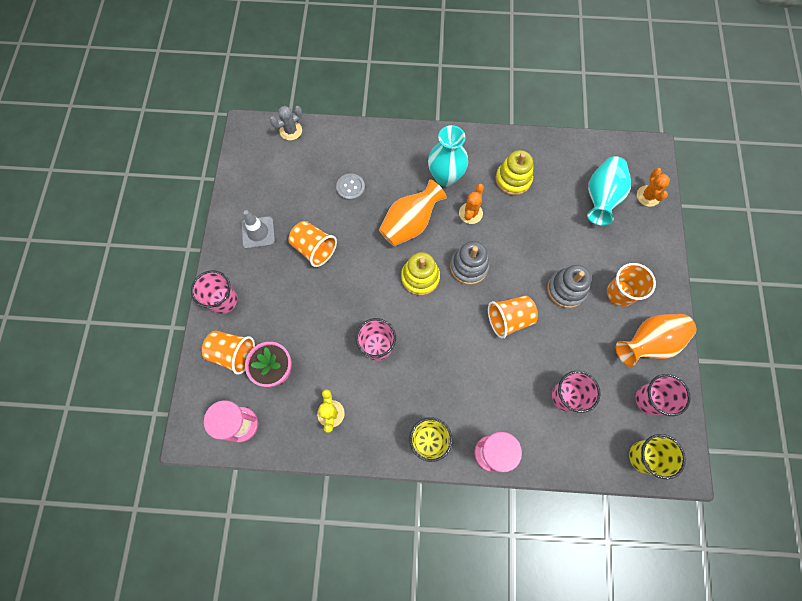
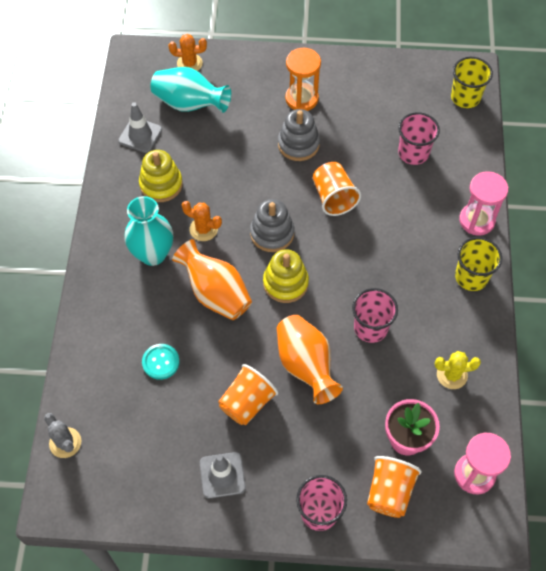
camera: 90 degrees left, 10 degrees down
(350, 187) = (160, 362): grey button -> turquoise button
(562, 161) = (140, 135): none -> grey traffic cone
(620, 293) = (301, 98): orange cup -> orange hourglass
(648, 343) = (354, 81): orange vase -> orange vase (305, 365)
(650, 400) = (410, 87): pink cup -> none

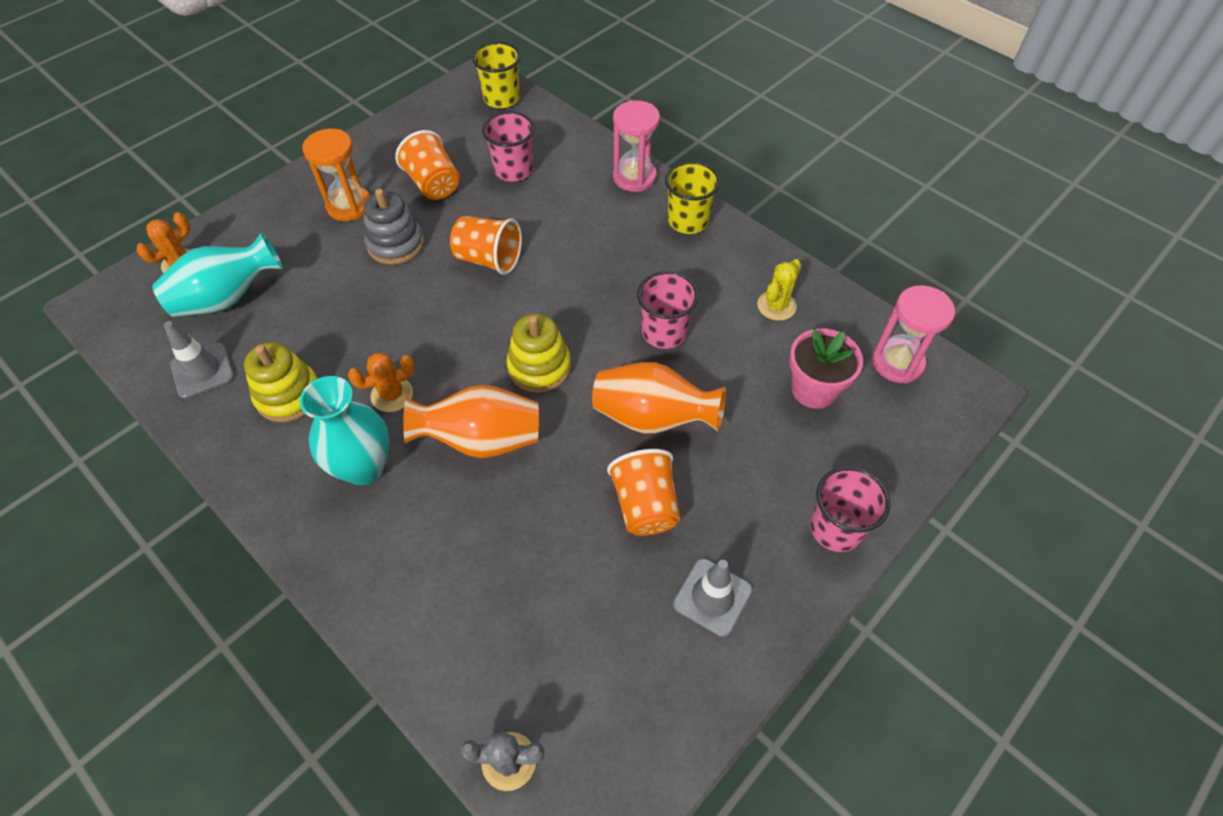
camera: 50 degrees left, 5 degrees down
(160, 362) = (509, 560): turquoise button -> none
(272, 233) = (469, 337): grey stacking toy -> none
(389, 492) = (862, 446): orange cup -> orange cup (434, 184)

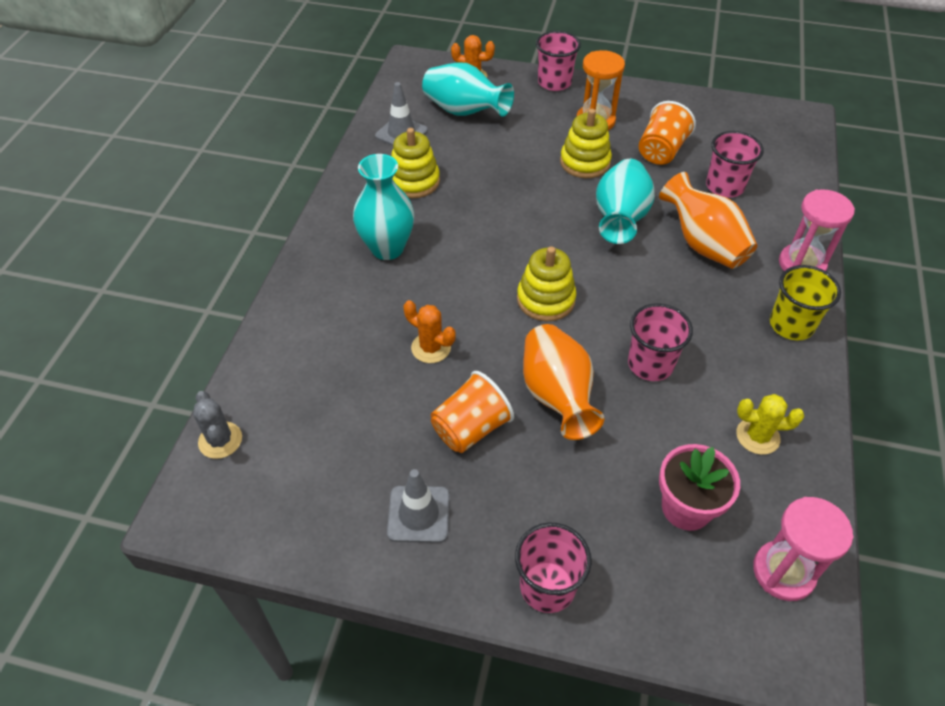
camera: 60 degrees right, 5 degrees down
(263, 205) = (554, 82): none -> pink cup
(392, 395) = (454, 231): orange cactus -> orange cactus (431, 348)
(396, 244) = (585, 162): grey stacking toy -> yellow stacking toy
(481, 440) = (455, 299): orange vase -> orange vase (703, 244)
(489, 259) = (620, 219): orange cup -> turquoise vase
(501, 98) = (793, 141): yellow cup -> none

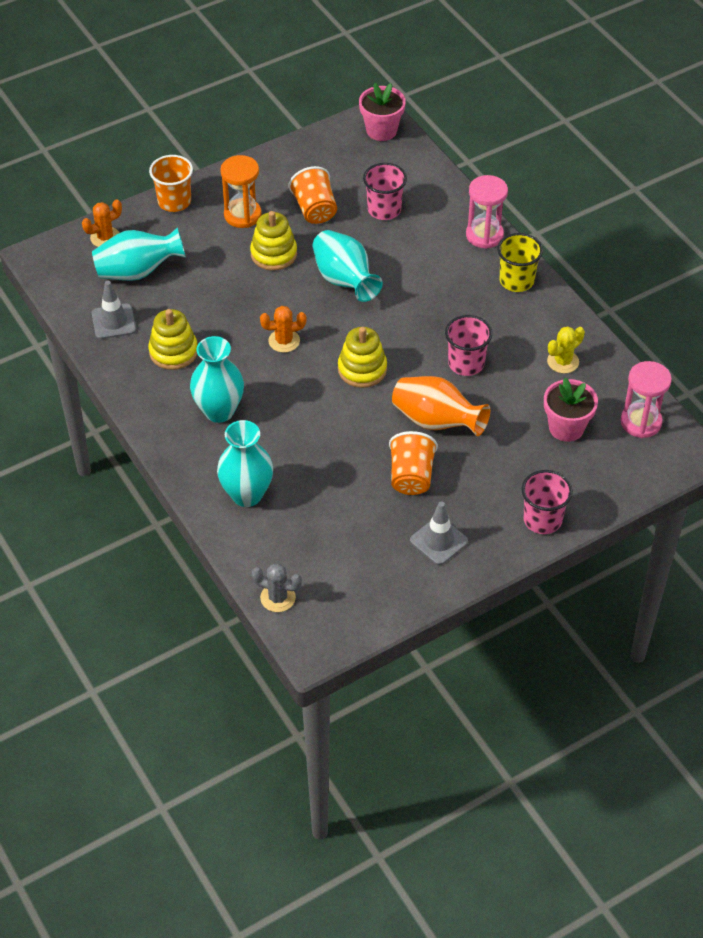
camera: 45 degrees left, 0 degrees up
(318, 330) = (247, 494): none -> turquoise vase
(431, 348) = (330, 451): orange cactus -> orange cactus (284, 341)
(554, 82) = (174, 201): pink cup -> orange cup
(703, 244) = (414, 262): orange vase -> none
(794, 127) = (381, 130): none -> pink flower pot

